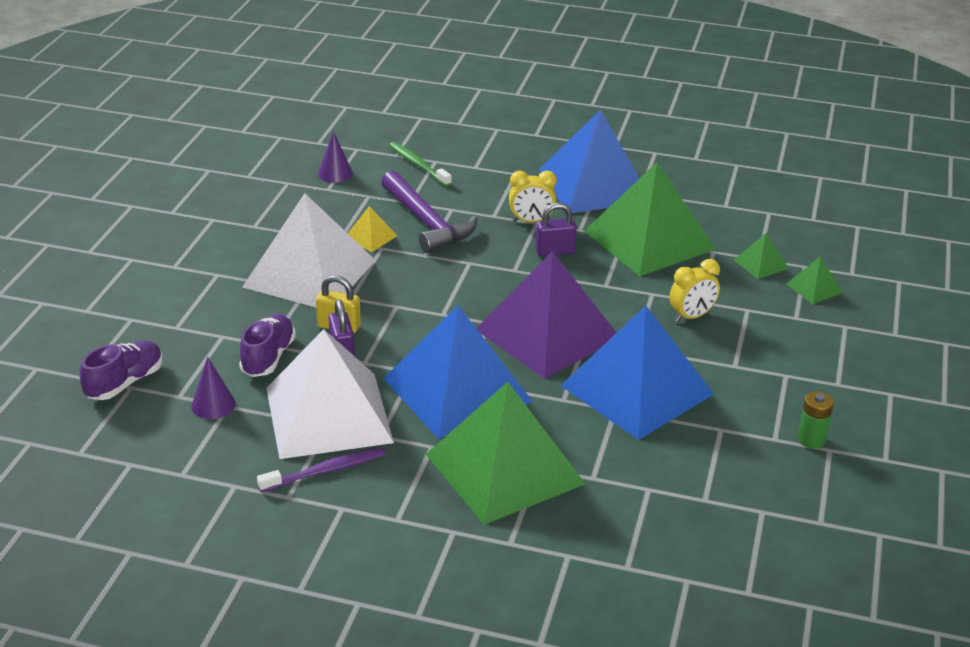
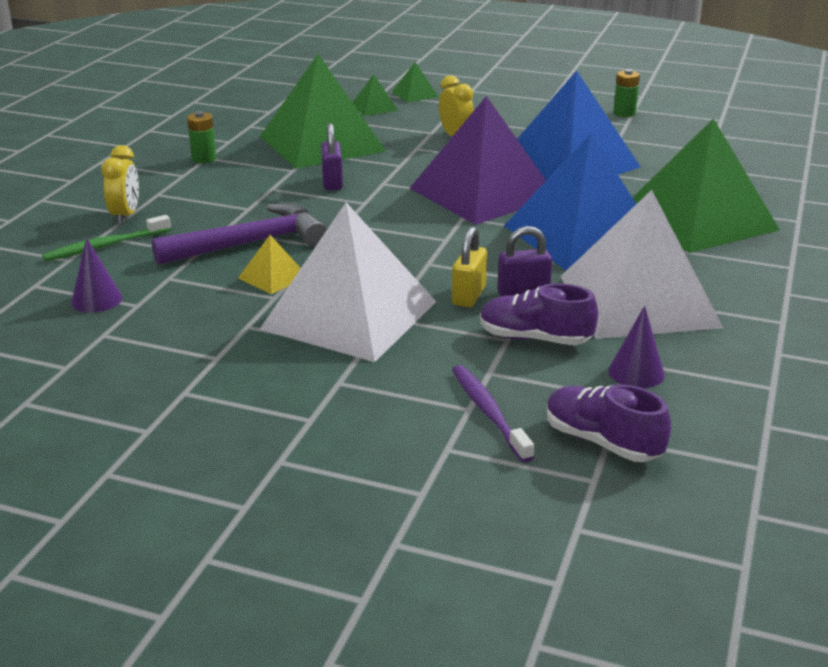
camera: 85 degrees left, 5 degrees down
(325, 471) = (734, 302): purple toothbrush -> purple toothbrush (488, 412)
(531, 221) = (268, 190): yellow clock -> yellow clock (125, 216)
(594, 185) = (204, 159): blue pyramid -> green battery

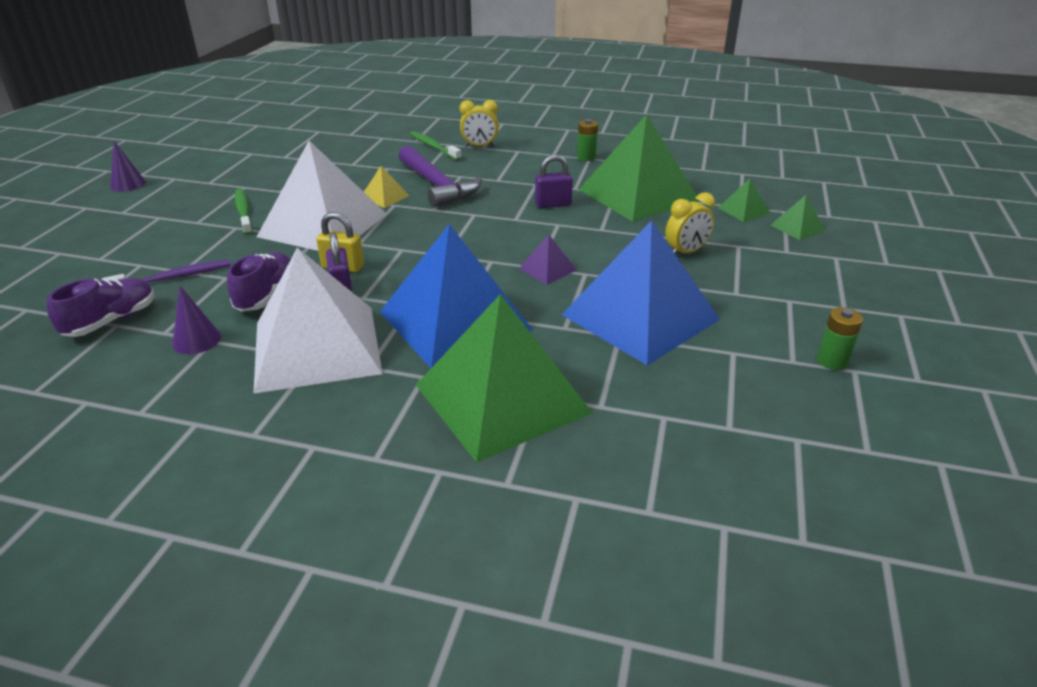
camera: 85 degrees right, 5 degrees up
(96, 300) = (361, 153): purple cone -> purple cone (128, 184)
(286, 381) = (244, 212): none -> green toothbrush
(482, 192) = (547, 269): purple pyramid -> purple pyramid, size x0.41

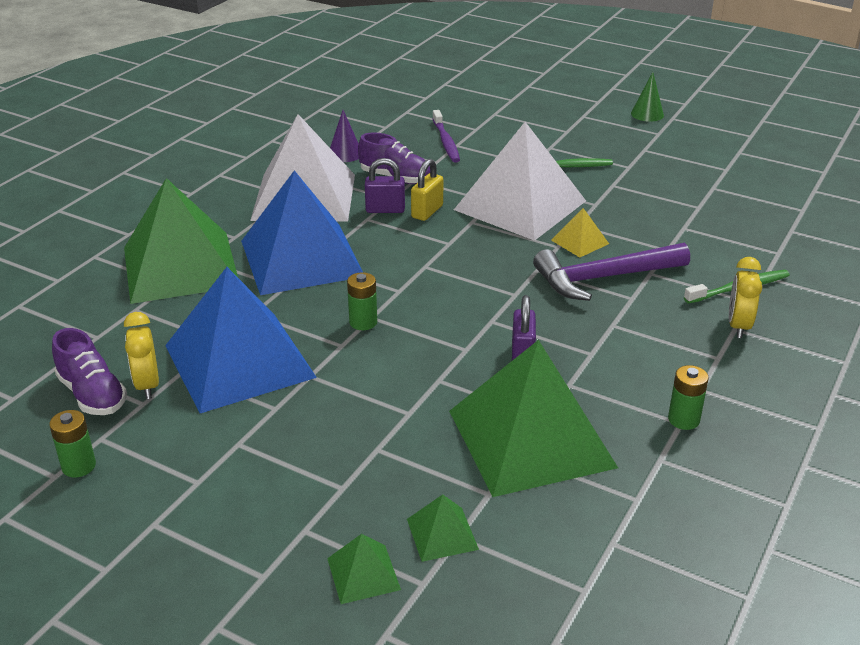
camera: 105 degrees right, 0 degrees up
(111, 321) = (391, 125): purple shoe -> purple shoe (92, 395)
(128, 184) = (647, 114): purple cone -> green cone
(547, 269) = (363, 322): purple pyramid -> green battery
(686, 252) = (348, 433): yellow clock -> yellow clock (147, 385)

